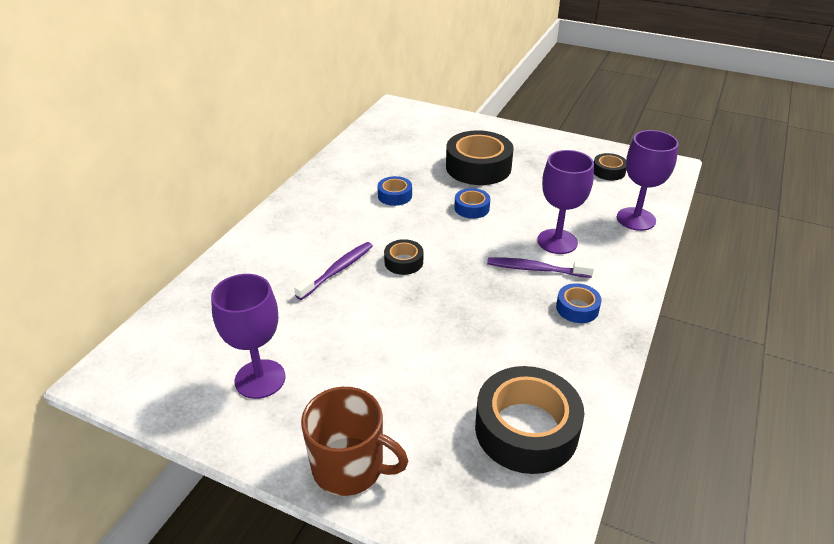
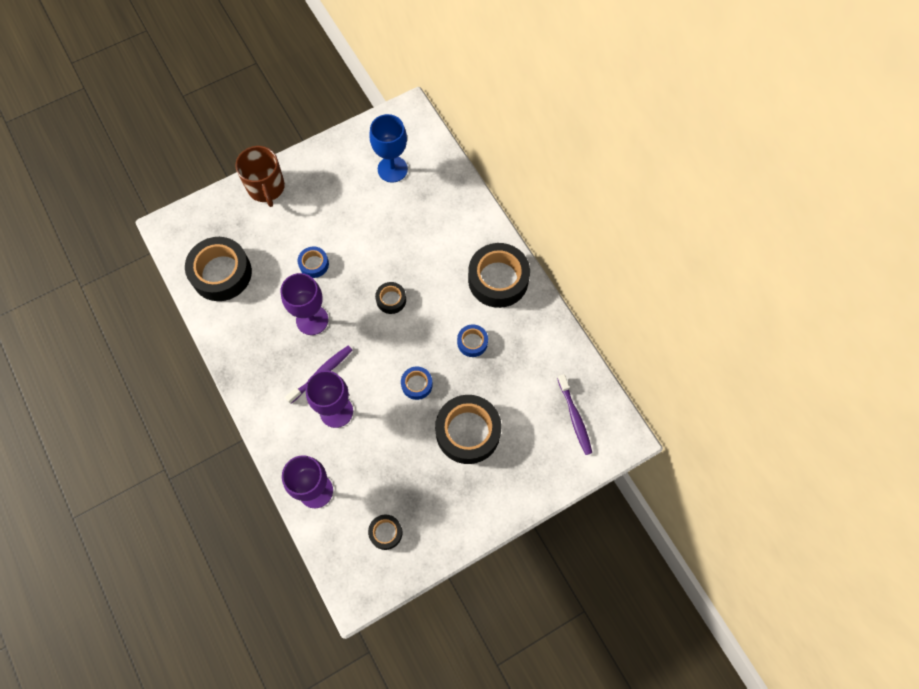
camera: 125 degrees right, 30 degrees up
(220, 345) = (392, 169): none -> blue goblet
(260, 379) = (351, 176): purple goblet -> purple goblet (312, 320)
(312, 207) = (498, 279): none -> black tape
(337, 270) = (412, 257): purple toothbrush -> purple toothbrush (575, 417)
(350, 467) = (266, 187): brown mug -> brown mug turned 75 degrees counterclockwise
(577, 308) = (271, 368): blue tape -> blue tape (314, 264)

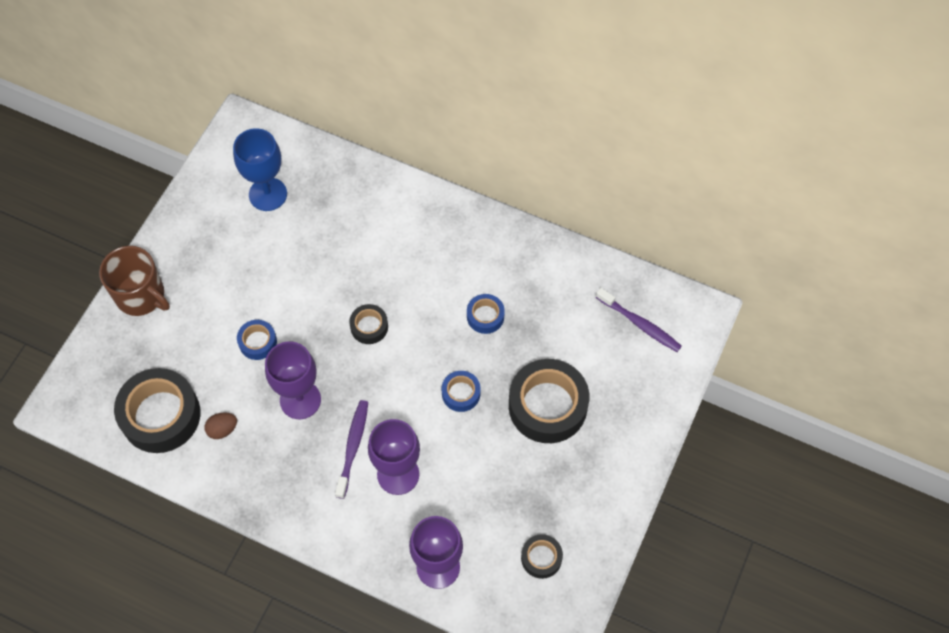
camera: 35 degrees left, 5 degrees down
(251, 307) = (222, 429): none -> brown egg
(498, 279) = (464, 238): black tape -> none

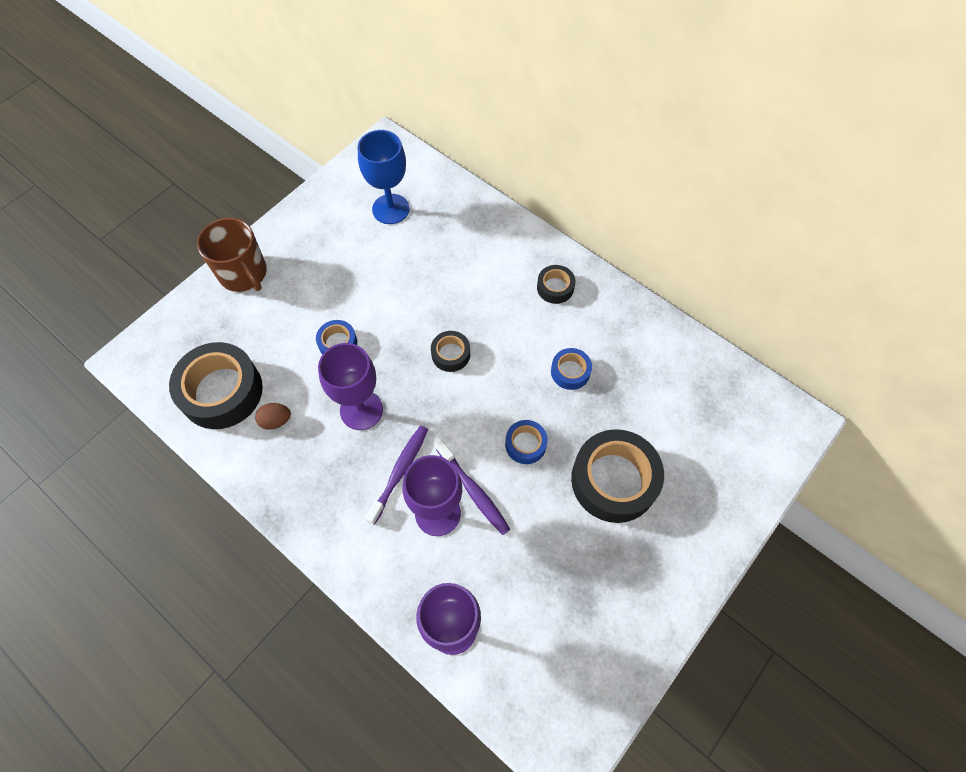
camera: 15 degrees right, 0 degrees up
(541, 558) = (568, 650): black tape -> black tape (555, 287)
(640, 324) = (731, 418): purple toothbrush -> purple toothbrush (473, 491)

